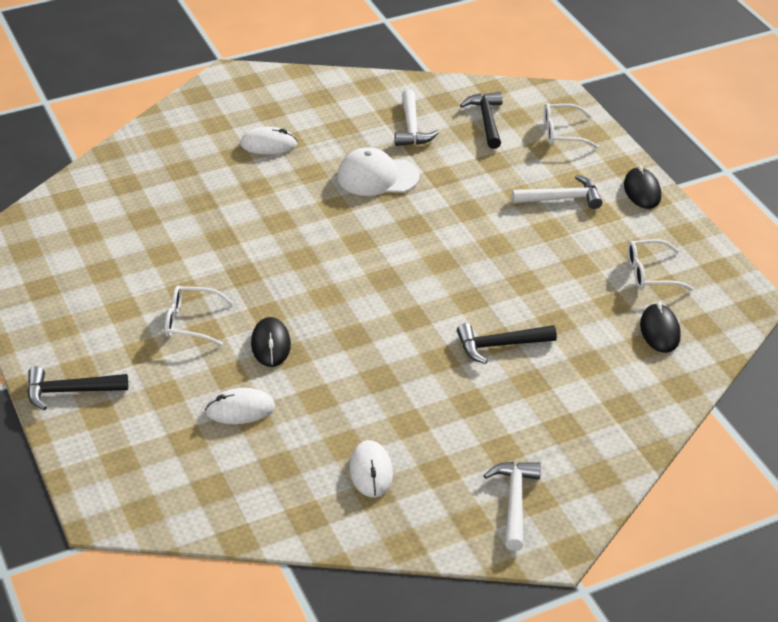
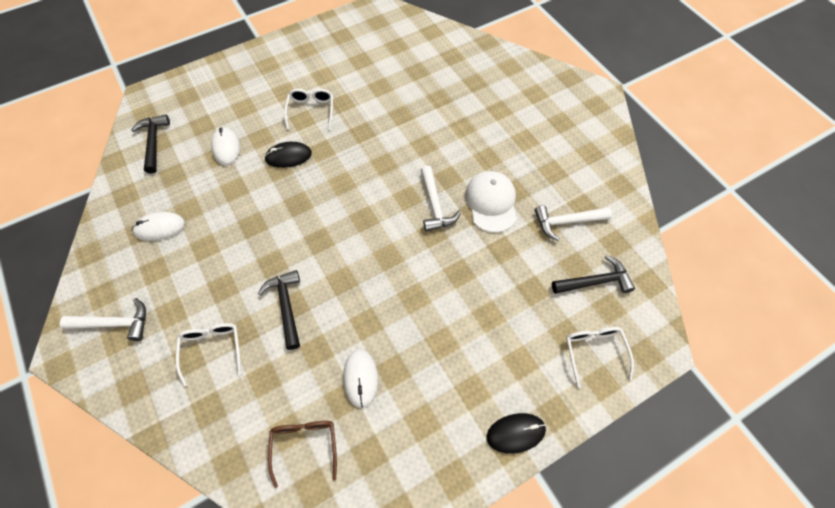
camera: 85 degrees right, 20 degrees up
(69, 391) = (248, 64): black hammer -> black hammer (154, 142)
(268, 144) = (517, 127): white mouse -> white mouse (360, 378)
(562, 198) = (488, 353): white hammer -> white hammer (435, 205)
(650, 273) = (386, 438): white glasses -> white glasses (212, 349)
(659, 331) = (305, 445): black mouse -> brown glasses

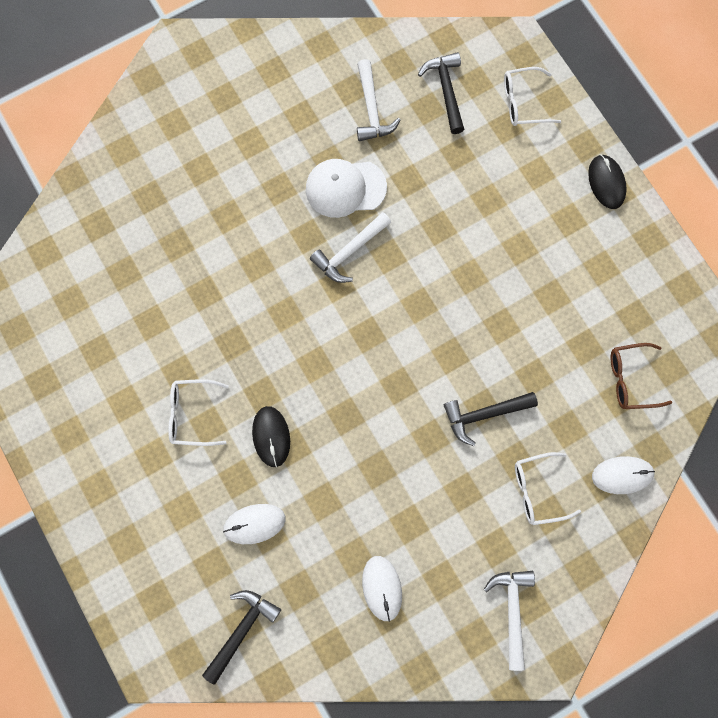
camera: 90 degrees left, 15 degrees up
(154, 142) = (242, 630): black hammer -> black hammer turned 135 degrees clockwise
(360, 378) = (561, 328): white mouse -> white mouse (622, 475)
(435, 205) = (349, 252): white hammer -> white hammer turned 150 degrees clockwise

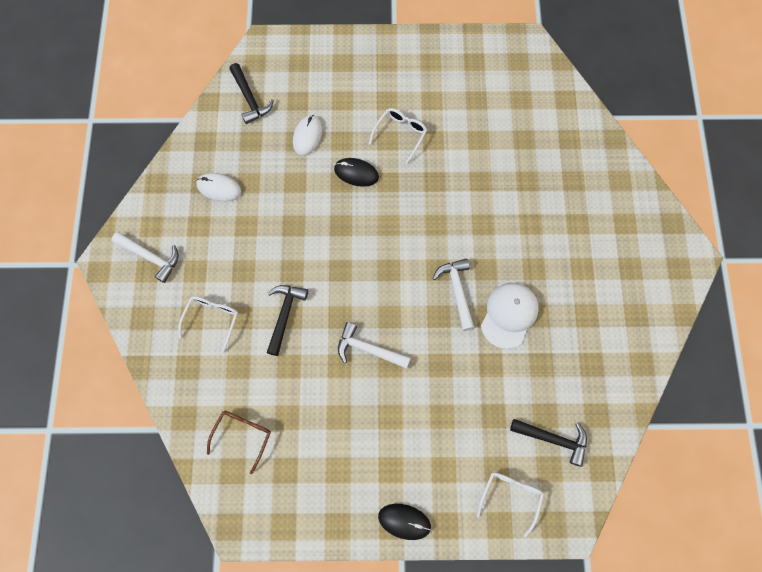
camera: 120 degrees right, 5 degrees down
(372, 109) = (565, 371): white hammer -> white hammer (368, 349)
(622, 475) = (183, 384): white mouse -> none

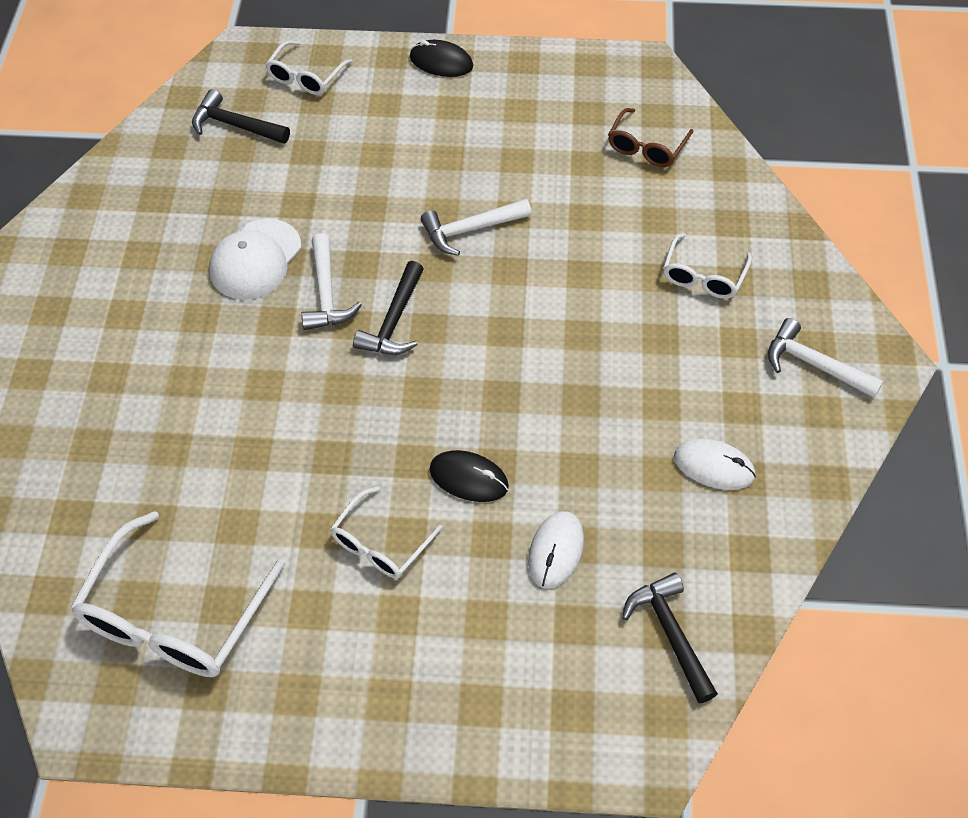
camera: 175 degrees left, 15 degrees down
(284, 315) = (593, 276): black hammer -> black hammer (394, 321)
(368, 349) = (470, 230): white hammer -> white hammer turned 135 degrees clockwise
(499, 93) = (175, 616): none -> white glasses

